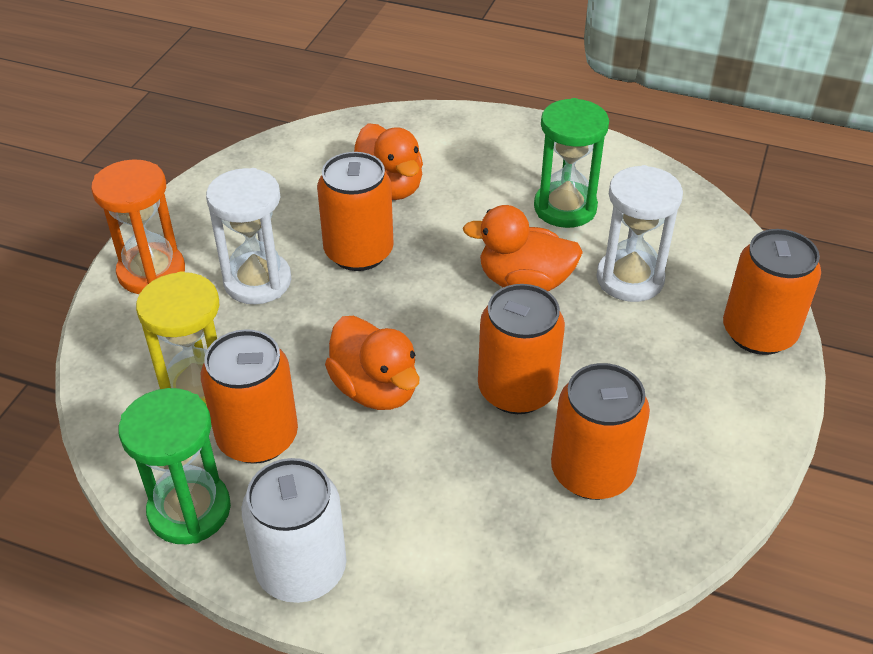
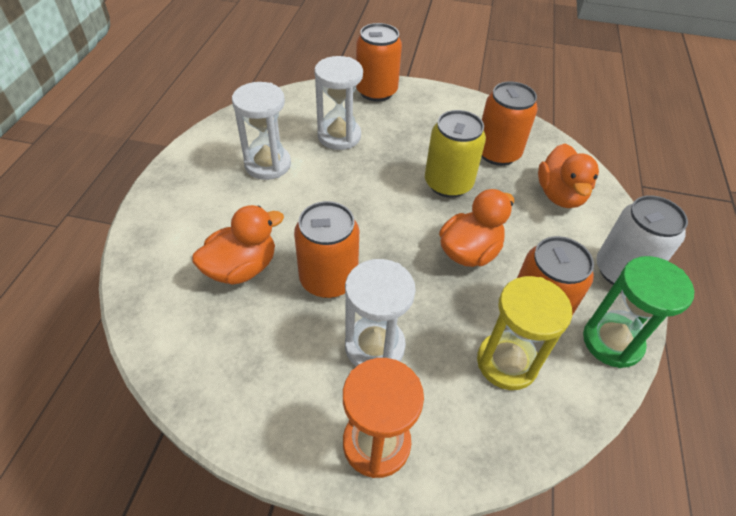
camera: 100 degrees left, 5 degrees up
(516, 390) = (448, 183): orange can -> yellow can
(524, 282) = (349, 183): orange duck -> orange duck (560, 195)
(565, 208) = (268, 164): green hourglass -> white hourglass

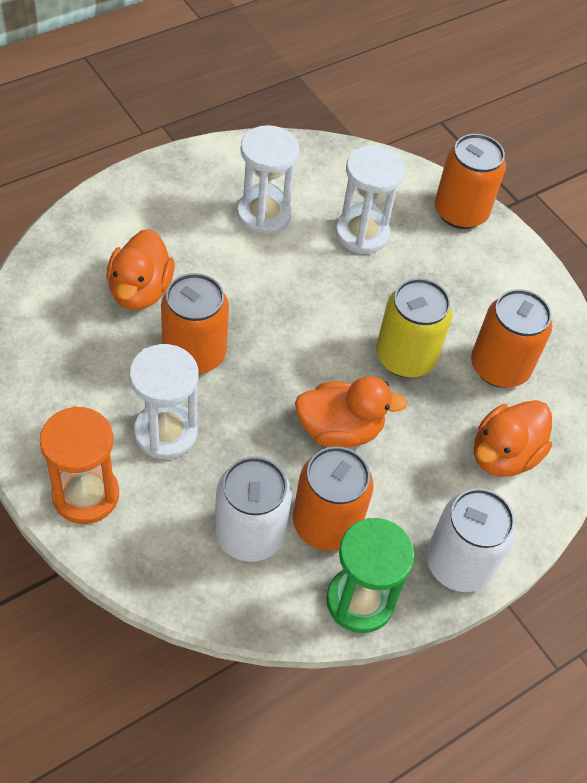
camera: 40 degrees right, 5 degrees up
(242, 268) = (140, 291): orange duck -> orange duck turned 90 degrees clockwise
(507, 362) = (249, 534): yellow hourglass -> white can

